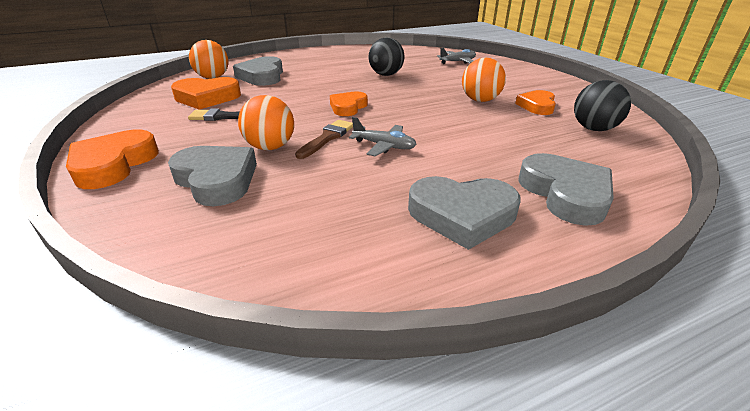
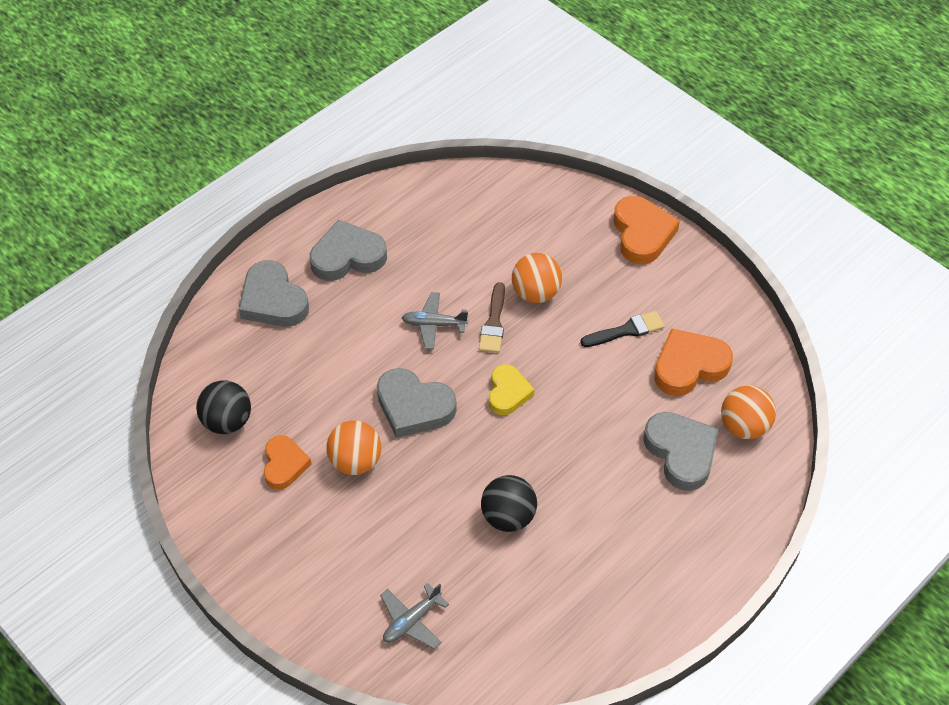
camera: 160 degrees right, 20 degrees up
(216, 180) = (543, 241): grey heart -> grey heart (414, 407)
(348, 107) = (508, 392): orange heart -> yellow heart

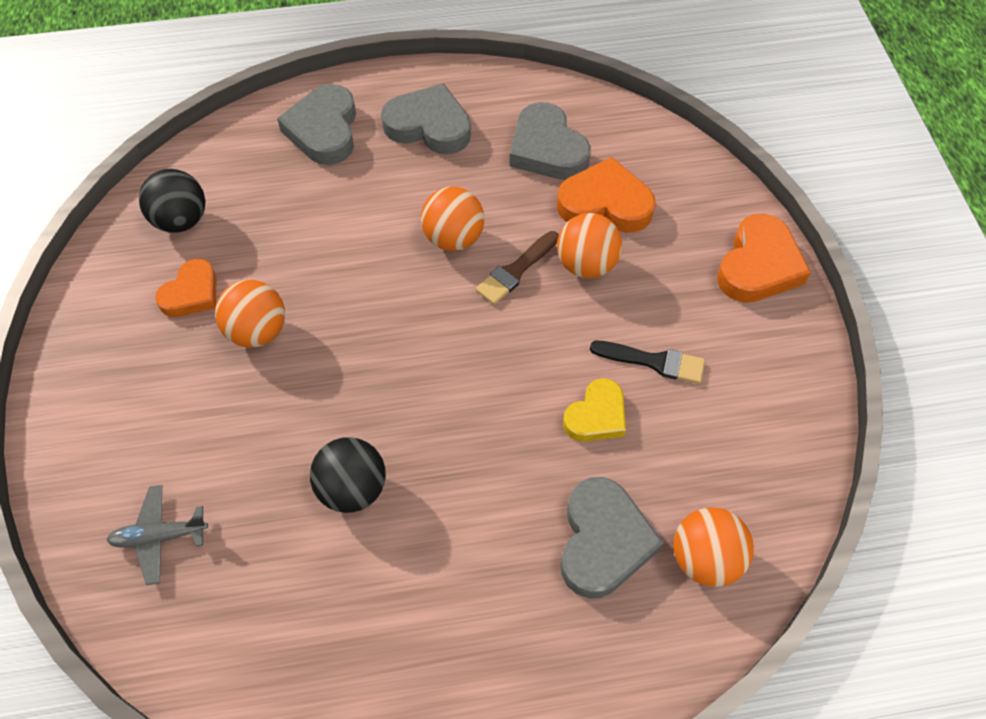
camera: 35 degrees right, 5 degrees up
(414, 407) = (361, 310): grey heart -> grey heart (547, 149)
(434, 324) = (453, 238): grey plane -> orange ball
(508, 392) = (468, 353): yellow heart -> yellow heart (596, 416)
(689, 366) = (694, 445): orange heart -> orange heart (605, 204)

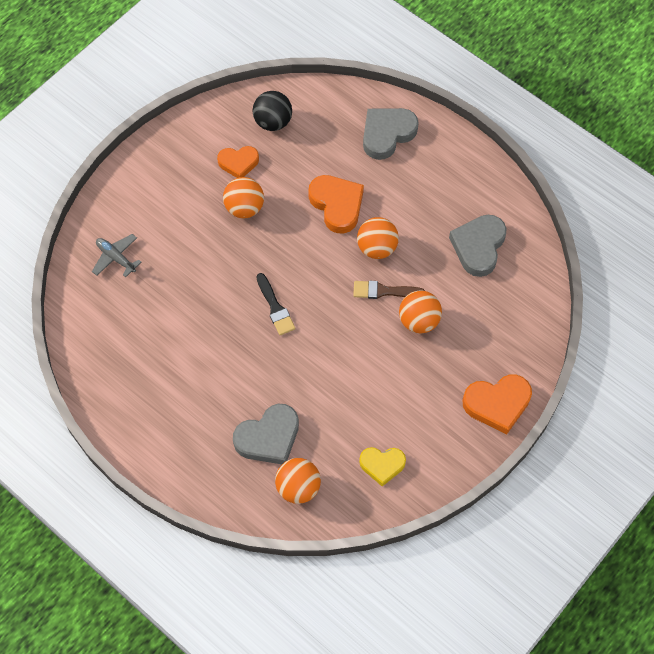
camera: 50 degrees right, 5 degrees up
(352, 488) = (203, 314): black ball -> none
(429, 126) = (438, 179): grey heart -> none
(596, 416) = (332, 388): yellow heart -> yellow heart (382, 465)
(605, 204) = (468, 301): orange heart -> orange heart (337, 205)
(654, 361) = (388, 393): black brush -> black brush (275, 307)

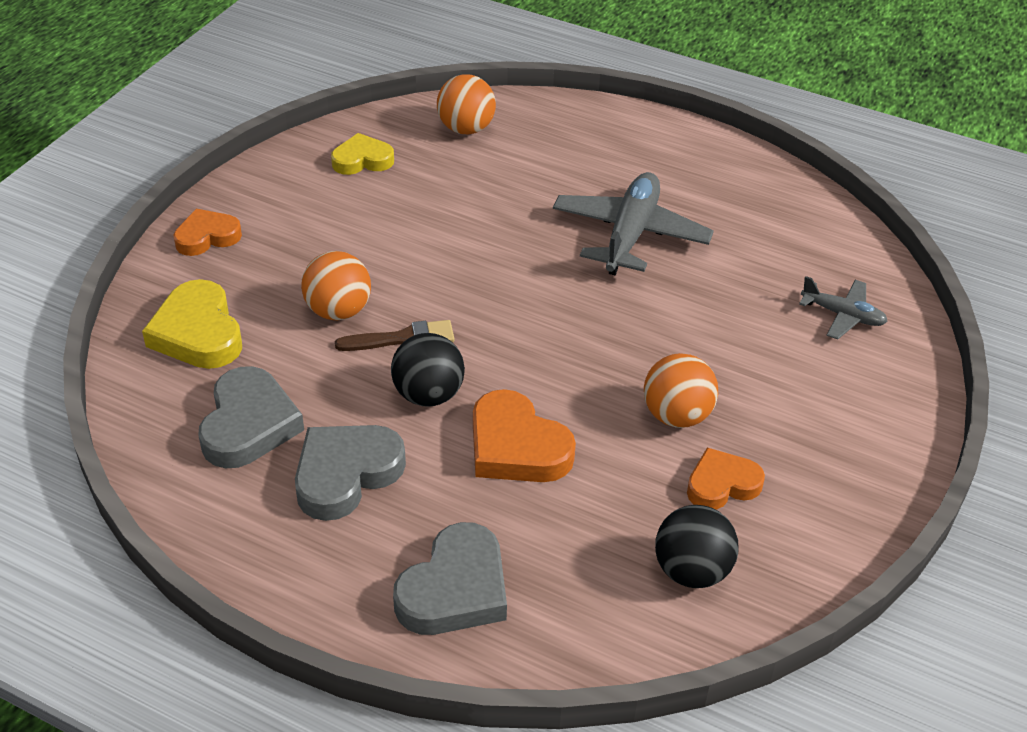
camera: 165 degrees right, 20 degrees down
(217, 351) = (630, 234): none -> grey plane
(268, 437) = (521, 164): grey heart -> grey heart (346, 474)
(275, 307) = (567, 293): black brush -> none
(377, 248) = (428, 395): orange ball -> black ball
(497, 404) = (207, 237): orange heart -> orange heart, size x0.66
(505, 319) = (198, 333): none -> yellow heart

